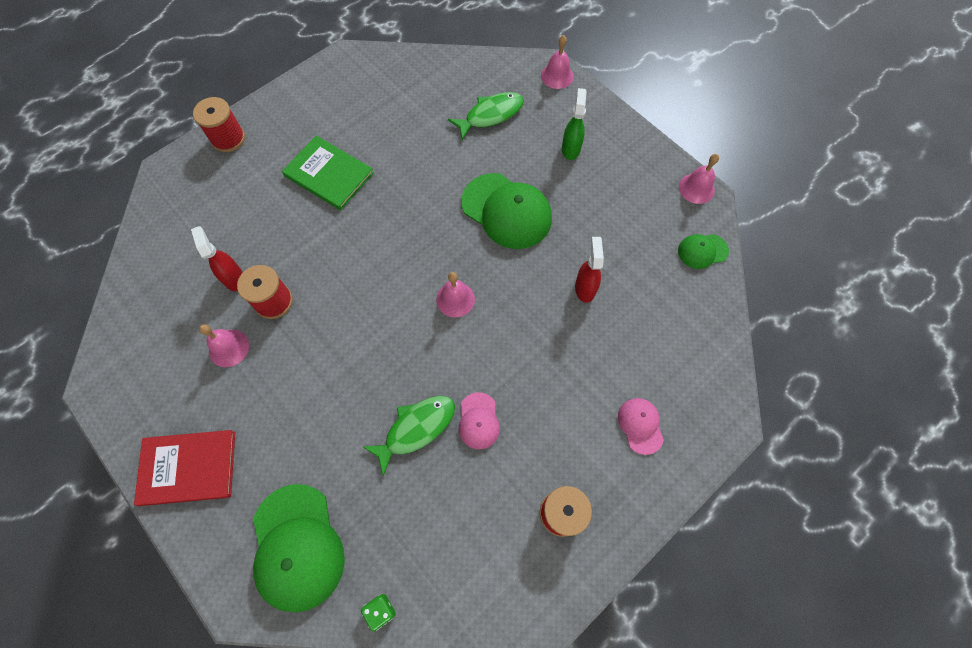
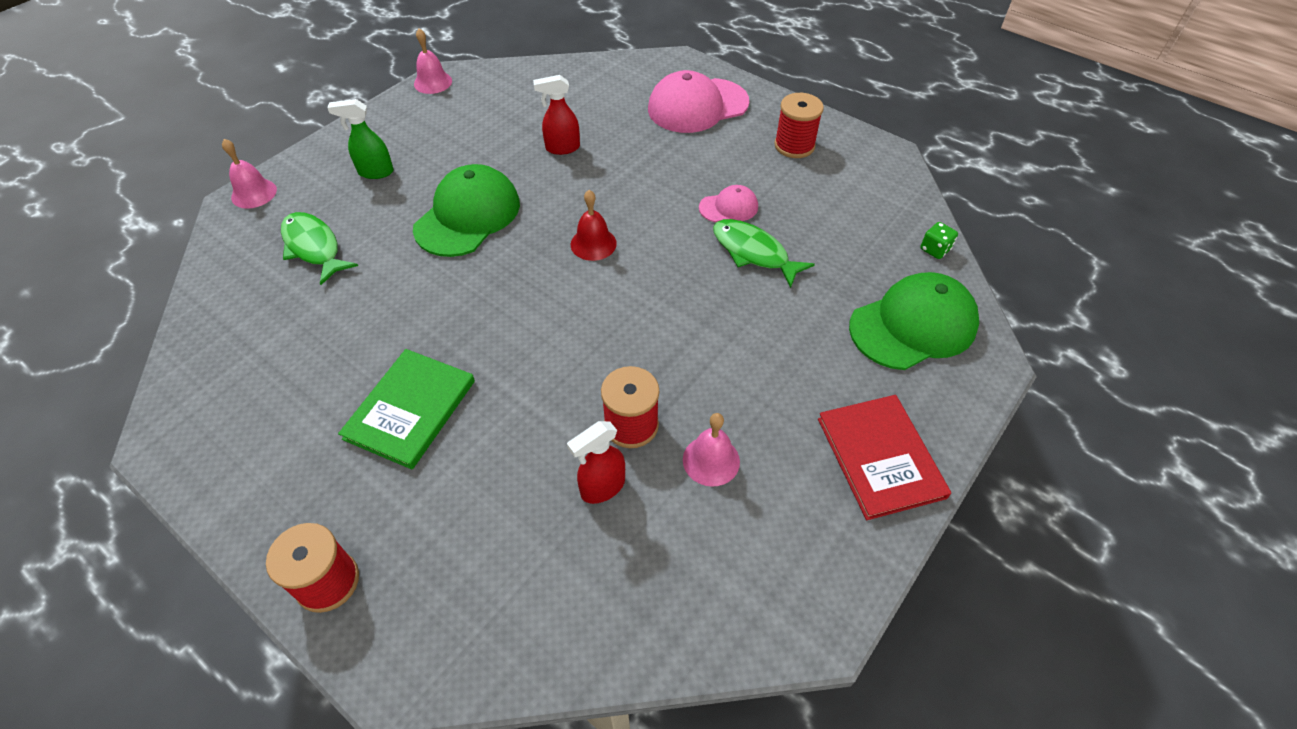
camera: 100 degrees left, 15 degrees down
(455, 299) = (593, 244): pink bell -> red bell
(640, 425) = (697, 106): pink cap -> pink cap, size x1.96
(702, 251) = (508, 77): green cap -> none

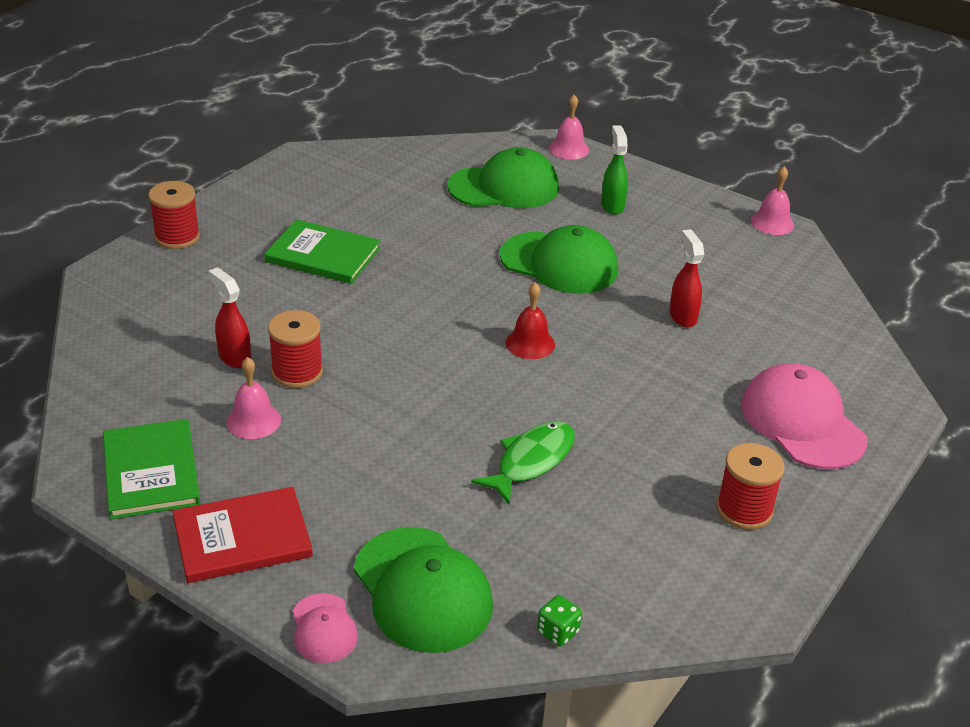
camera: 85 degrees right, 15 degrees down
(314, 247) = (504, 187): green fish -> green cap
(729, 207) = (606, 444): pink cap -> pink cap (324, 628)
(799, 552) = (151, 471): none -> green book

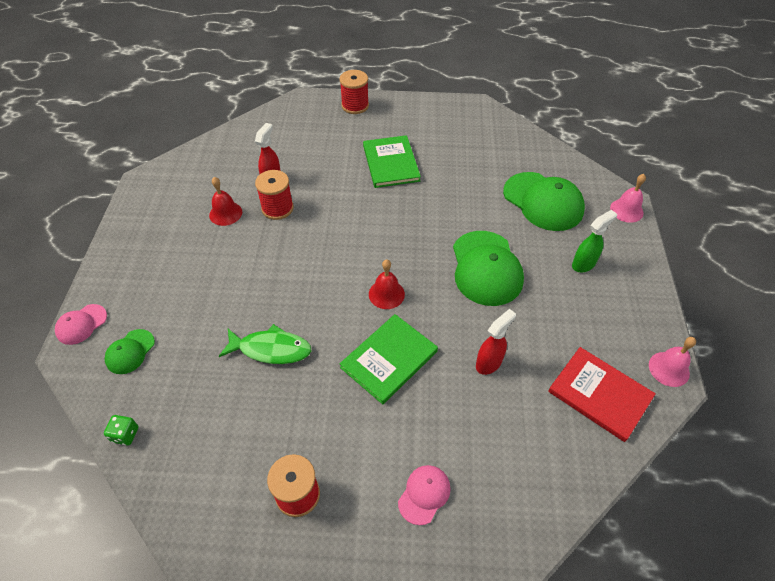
camera: 60 degrees right, 15 degrees up
(151, 471) = (163, 199): green book -> green book (389, 359)
(242, 538) = (133, 257): red book -> red book (600, 394)
(253, 420) = (225, 213): pink bell -> red bell
(422, 590) = (130, 352): green cap -> green cap, size x0.51
(802, 422) = (424, 494): pink cap -> pink cap, size x0.51

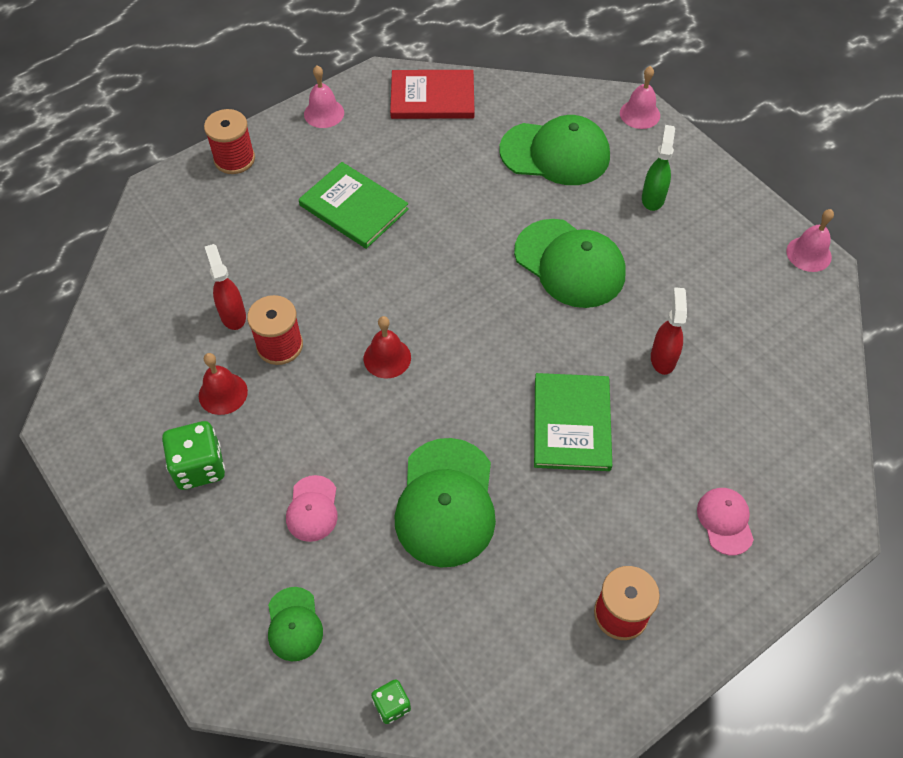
camera: 40 degrees left, 5 degrees up
(81, 324) = (197, 642): pink cap -> pink cap (312, 509)
(176, 241) = (199, 467): none -> green dice
(271, 349) = (446, 502): green fish -> green cap
(386, 294) = (501, 359): red bell -> red bell (387, 358)
(426, 108) = (324, 113): none -> pink bell
(600, 394) = (777, 318): red book -> red book (432, 97)

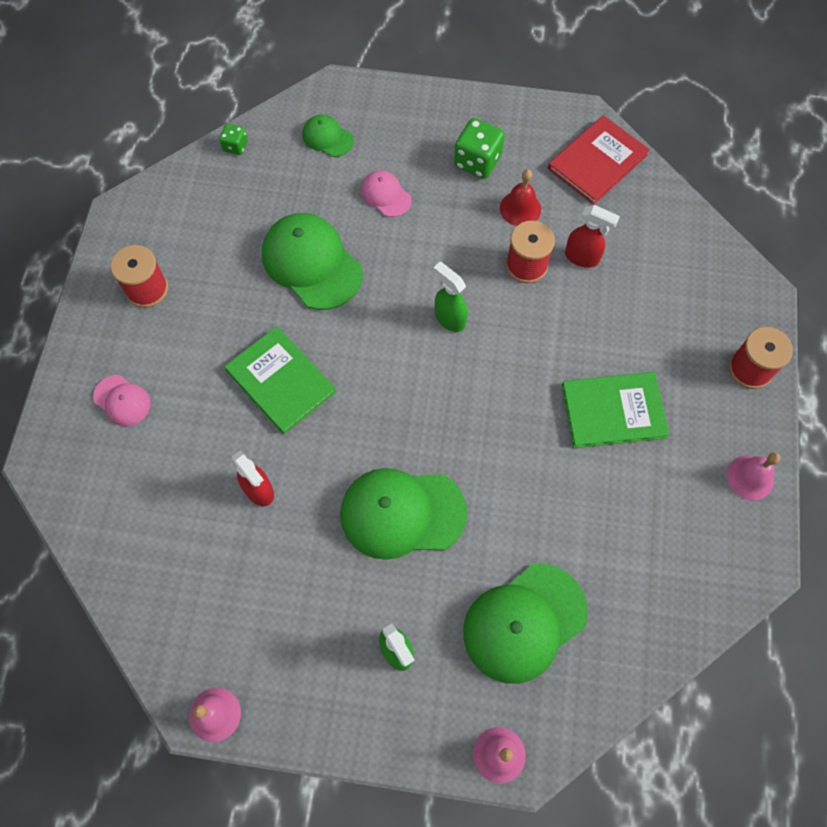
camera: 135 degrees right, 10 degrees up
(387, 358) = (449, 318): red bell -> green spray bottle
(432, 97) = (692, 585): red book -> red book (597, 162)

